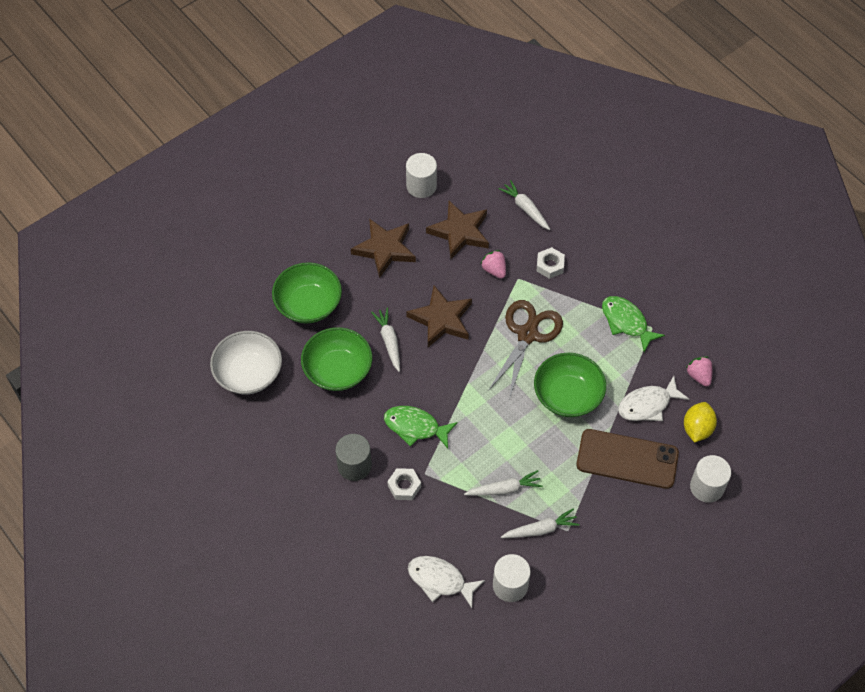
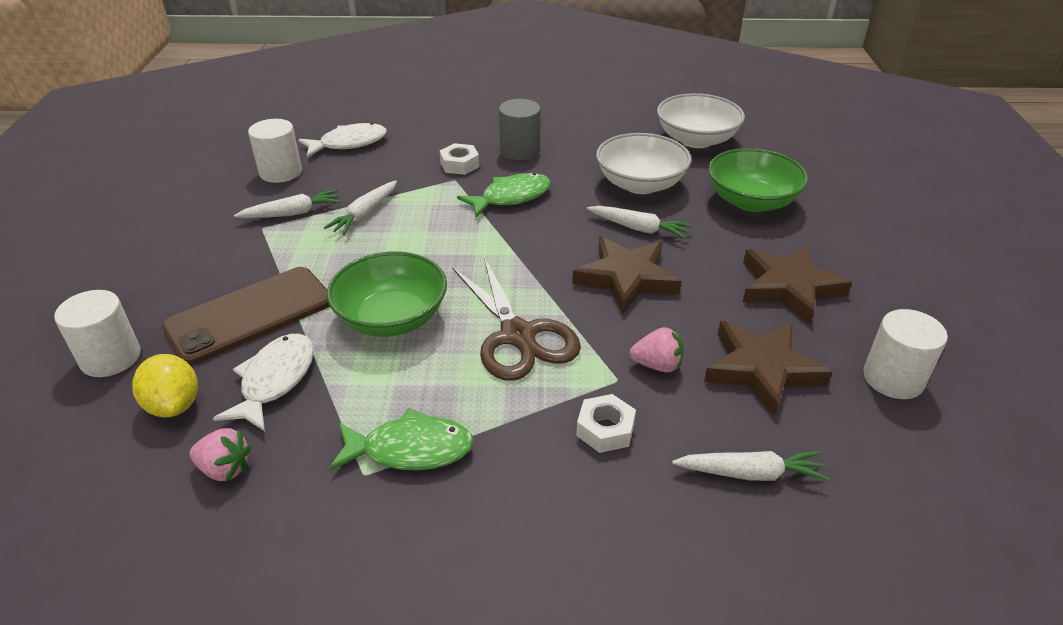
camera: 130 degrees right, 20 degrees down
(338, 370) = (640, 184): green bowl -> white bowl
(540, 529) = (292, 213): white carrot -> white carrot turned 135 degrees counterclockwise

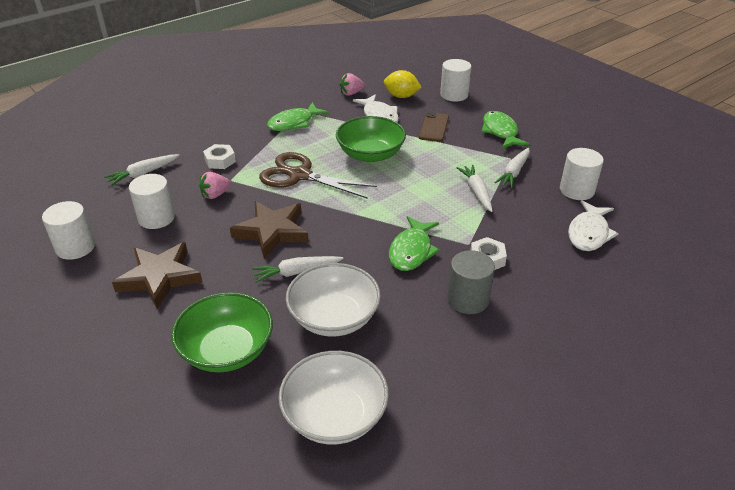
camera: 140 degrees right, 0 degrees up
(198, 263) = (500, 131): none -> green fish
(250, 315) = (433, 127): brown phone -> brown phone, size x0.58
(762, 369) = (156, 218): brown star -> white cylinder

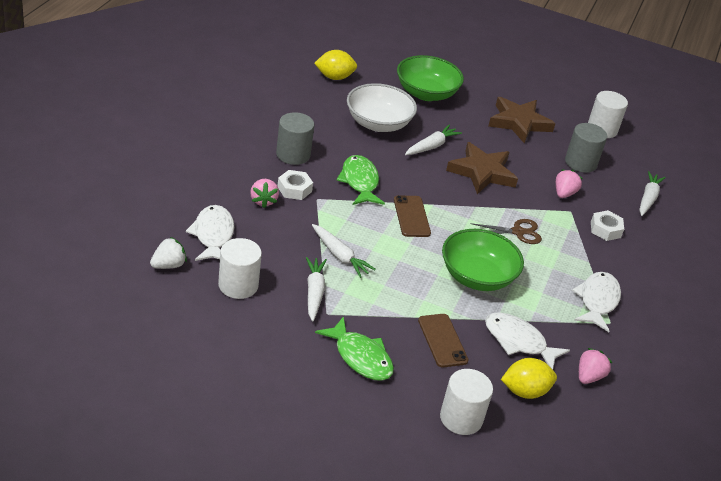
camera: 145 degrees right, 0 degrees up
(156, 218) = (580, 163): white cylinder -> grey cylinder
(294, 123) = (597, 301): green fish -> white fish
(299, 175) = (518, 232): brown scissors -> brown scissors, size x0.57
(335, 415) = (334, 77): white bowl -> yellow lemon
(385, 208) = (411, 216): none -> brown phone
(526, 254) = (263, 201): none -> pink strawberry
(636, 217) = (168, 265): none -> white strawberry

